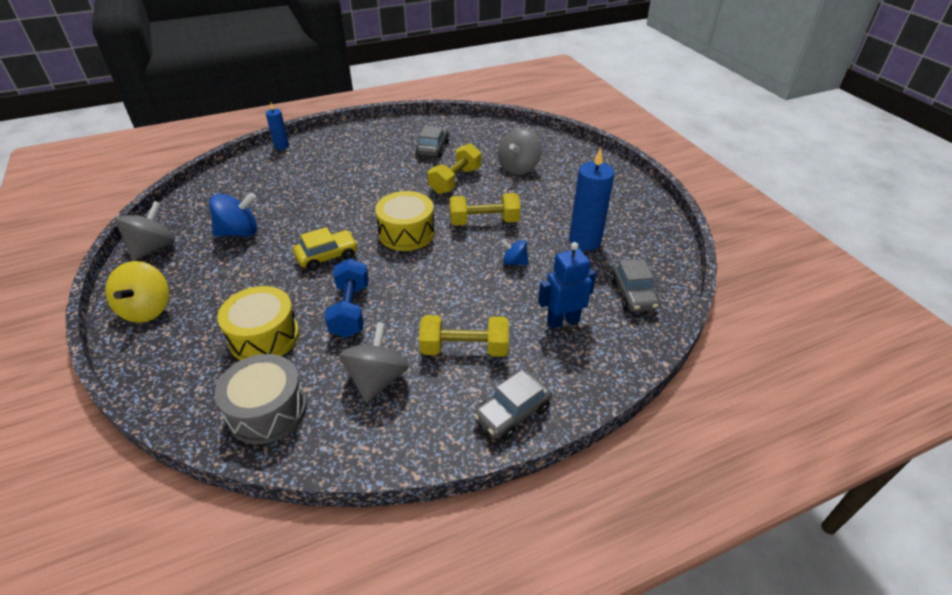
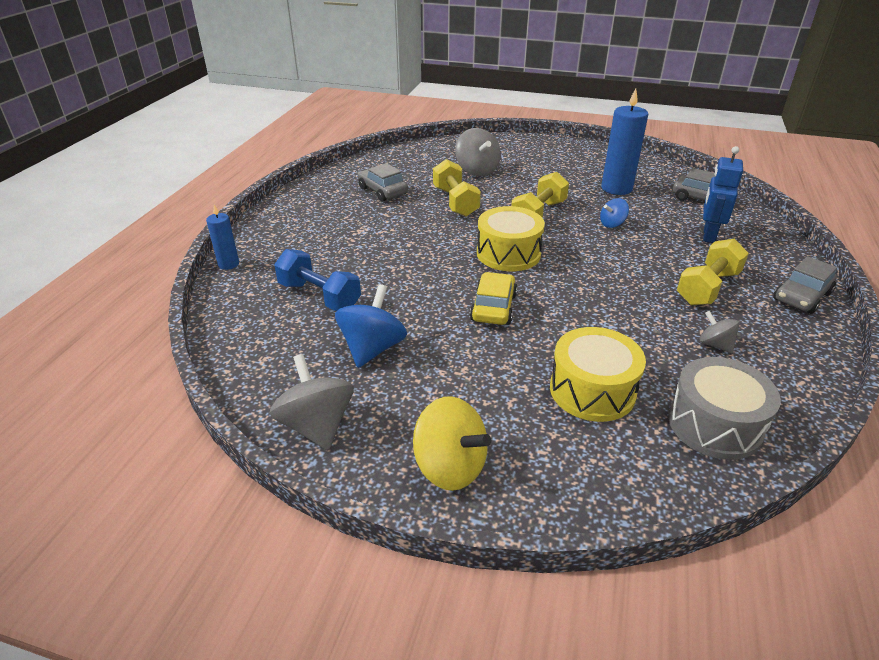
camera: 50 degrees left, 5 degrees down
(351, 310) = (598, 324): blue dumbbell -> blue dumbbell (319, 296)
(377, 379) = (715, 344): grey spinning top -> grey spinning top, size x0.56
(512, 412) = (801, 296): grey car -> grey car turned 45 degrees clockwise

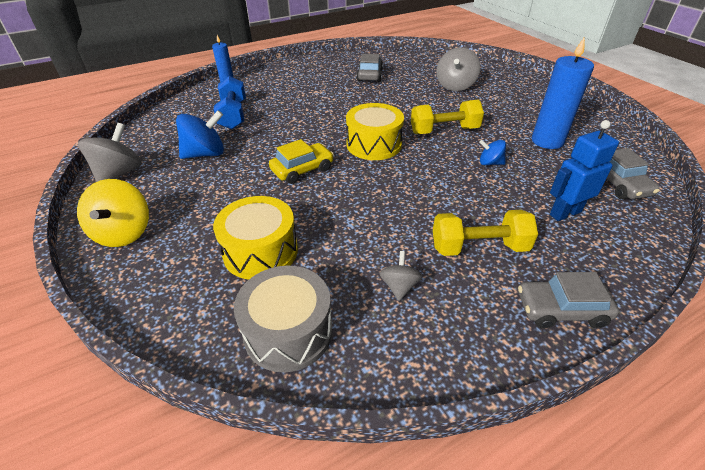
camera: 45 degrees right, 5 degrees up
(455, 202) = (401, 99): yellow dumbbell -> none

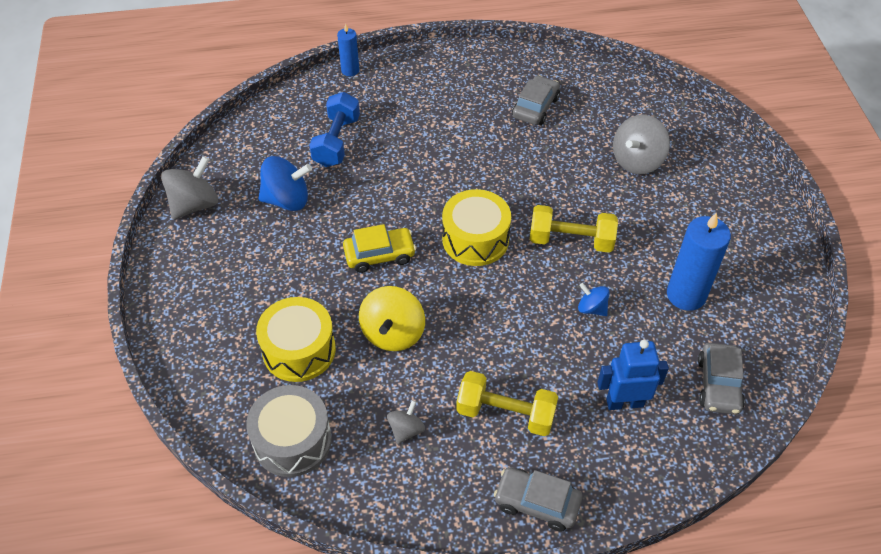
camera: 20 degrees right, 10 degrees up
(124, 233) = (184, 288): yellow spinning top -> yellow spinning top (393, 333)

